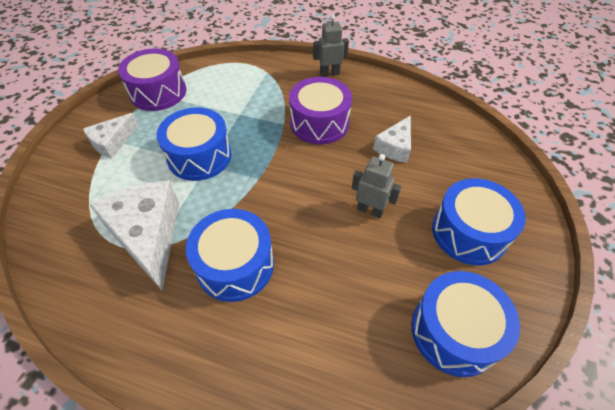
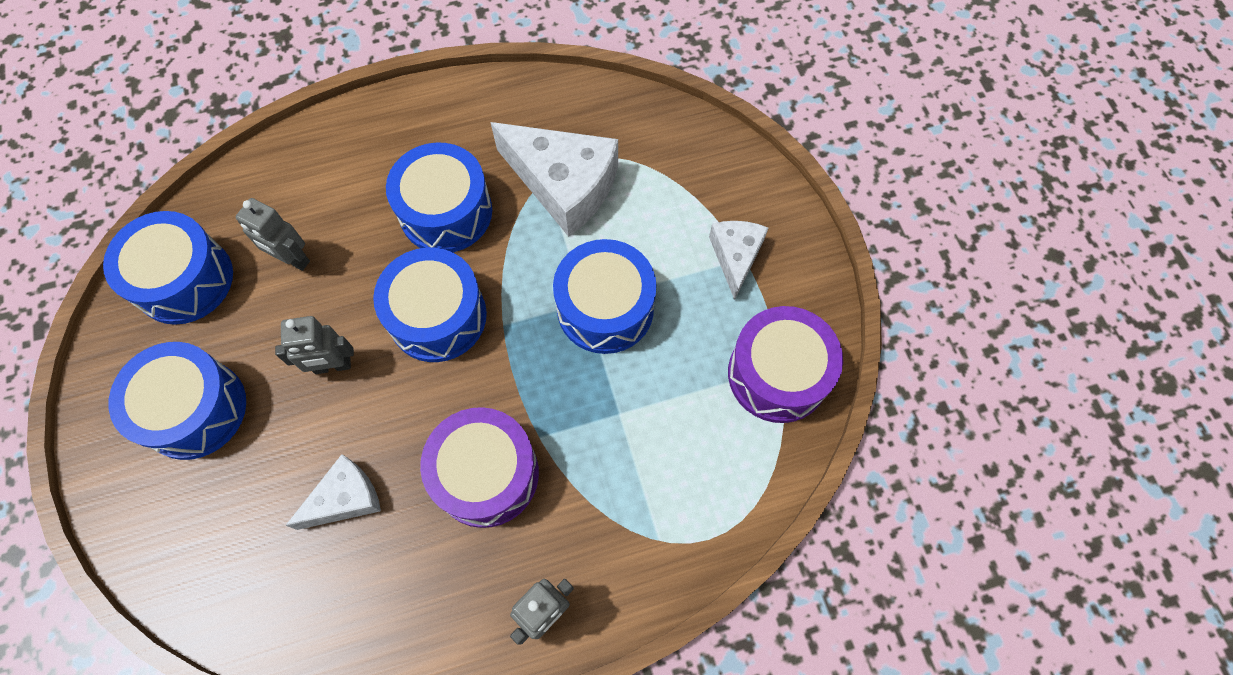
camera: 145 degrees right, 15 degrees up
(290, 202) = (437, 316): none -> blue drum
(363, 297) = (292, 259): none -> grey robot
(395, 147) = (345, 498): white cheese -> white cheese turned 60 degrees clockwise

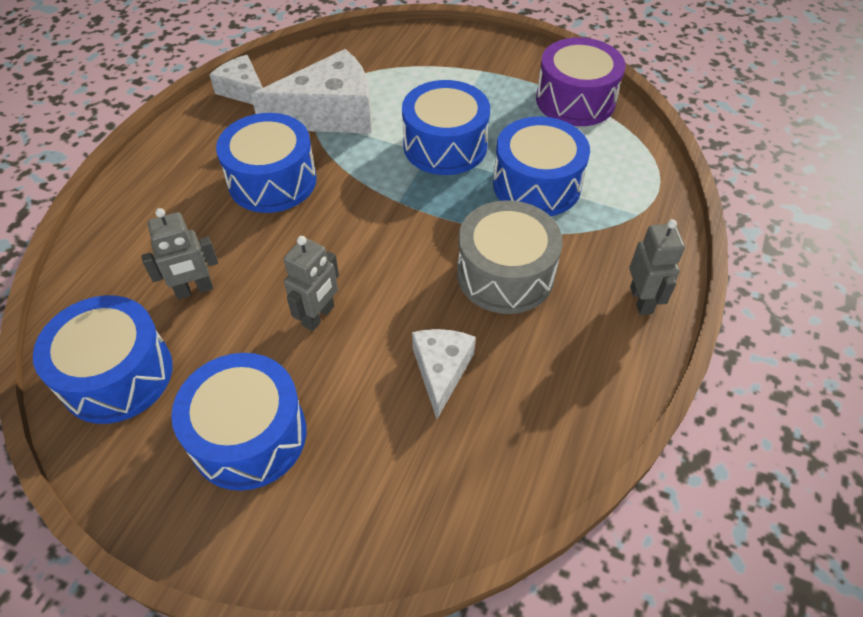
camera: 50 degrees left, 15 degrees down
(437, 316) = (350, 231): blue drum -> blue drum (536, 185)
(486, 474) = (505, 274): purple drum -> grey drum
(735, 257) = (476, 73): white cheese -> white cheese (243, 91)

